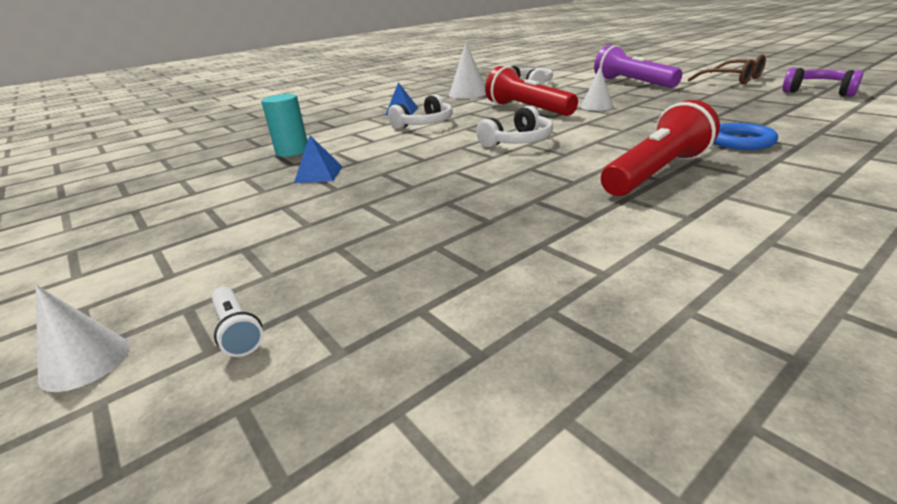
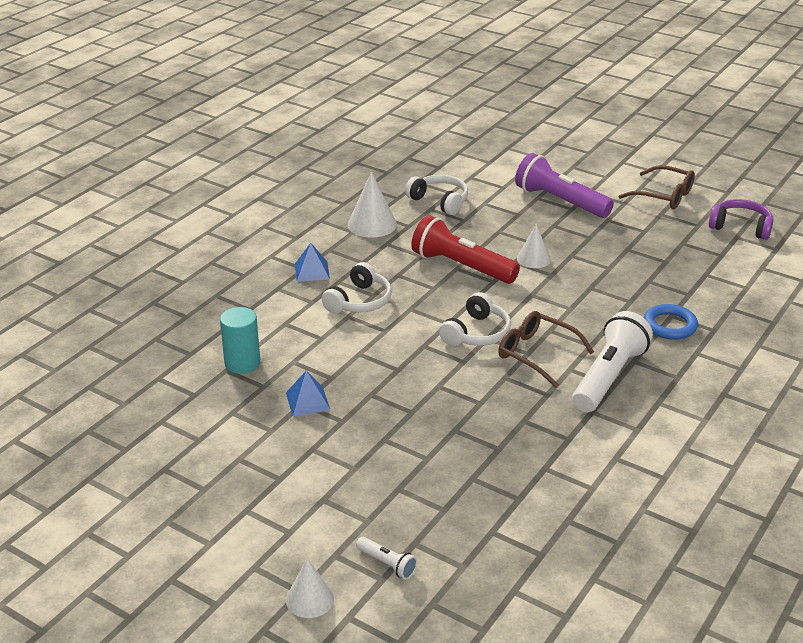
camera: 20 degrees left, 5 degrees up
(575, 155) = (537, 354): none -> brown glasses
(656, 173) = (608, 377): red flashlight -> white flashlight

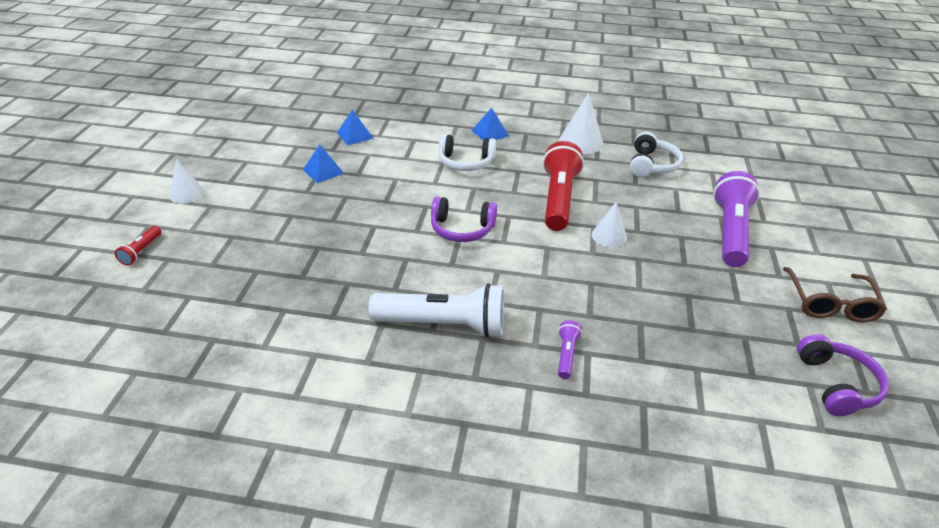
camera: 65 degrees right, 5 degrees up
(242, 363) = (355, 135): turquoise cylinder -> blue pyramid
(309, 599) = (100, 226): white cone -> white cone (187, 193)
(387, 564) = (141, 251): white flashlight -> red flashlight
(477, 333) = (462, 229): white headphones -> purple headphones
(537, 354) = (452, 270): brown glasses -> none
(670, 325) = (566, 355): blue ring -> purple flashlight

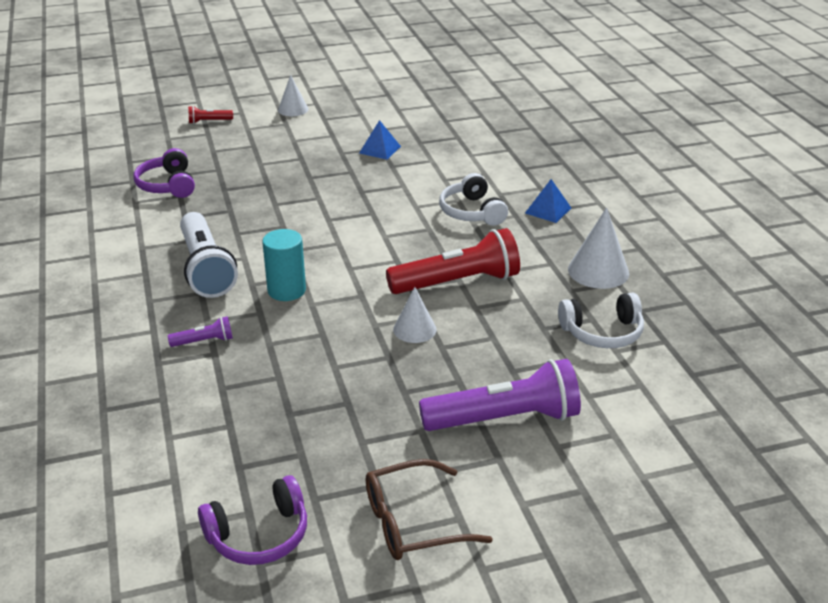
camera: 65 degrees right, 5 degrees down
(355, 135) = (457, 144): blue pyramid -> none
(462, 229) = (351, 241): purple headphones -> purple headphones (168, 185)
(515, 284) = (286, 290): none -> turquoise cylinder

